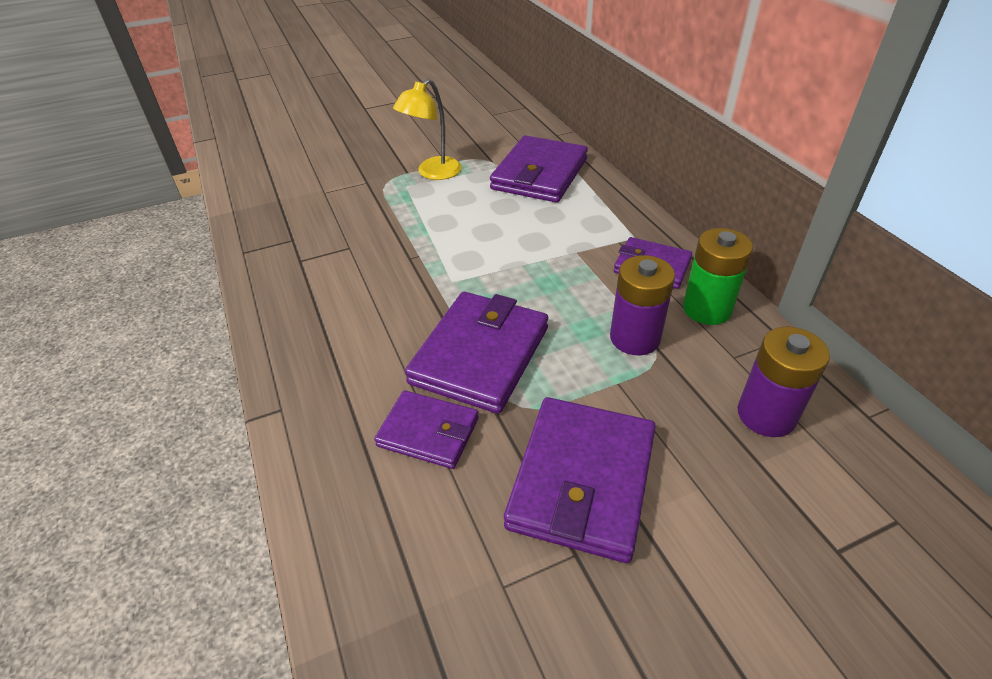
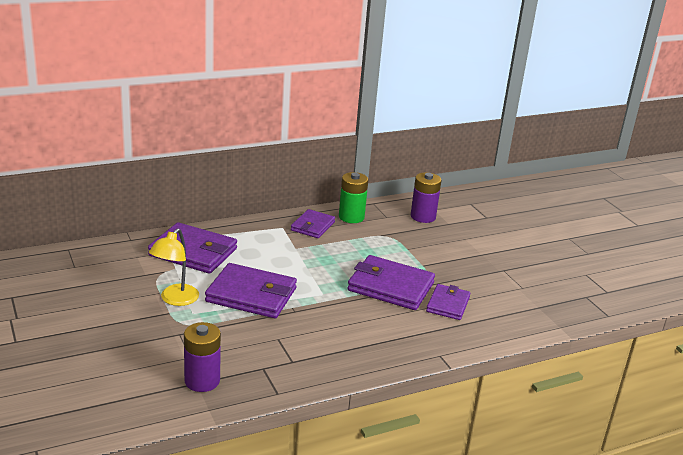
camera: 95 degrees left, 15 degrees down
(433, 173) = (175, 299): yellow lamp -> yellow lamp turned 75 degrees clockwise
(582, 480) = (467, 264): purple wallet -> purple wallet (251, 295)
(635, 338) = (374, 240): purple battery -> purple battery (202, 381)

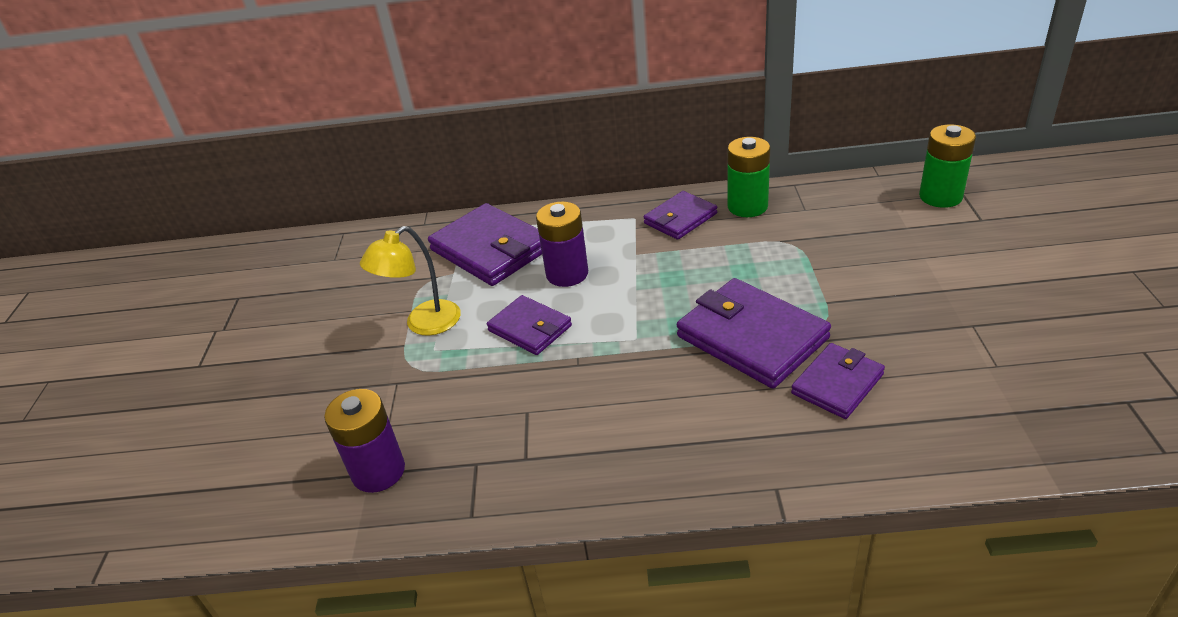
camera: 30 degrees right, 10 degrees up
(251, 295) = (530, 328): purple wallet -> purple wallet, size x0.60
(423, 217) = (866, 212): purple battery -> purple battery (567, 274)
(460, 206) = (940, 197): none -> green battery

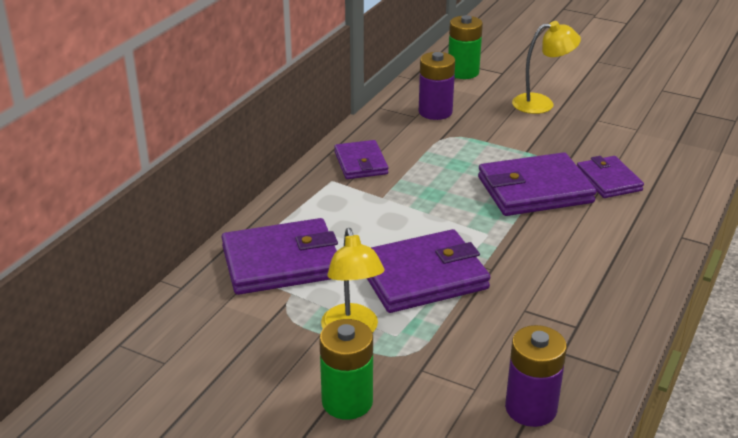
camera: 65 degrees left, 5 degrees down
(530, 328) = (422, 276): purple wallet -> purple wallet, size x1.67
(567, 274) = (369, 236): purple battery -> purple battery (435, 112)
(747, 206) = (382, 133): green battery -> green battery (347, 401)
(950, 272) = (541, 103): none -> yellow lamp

